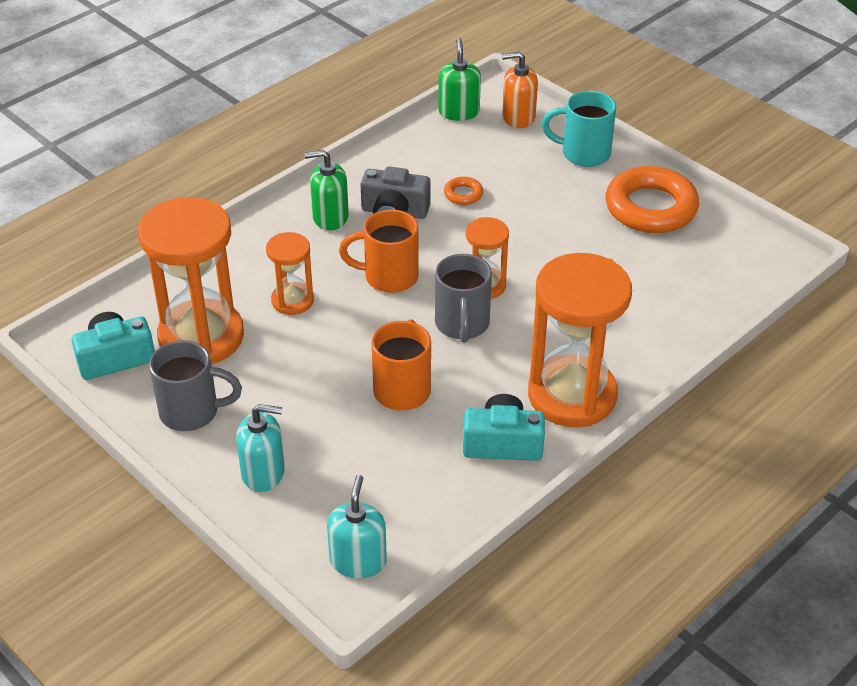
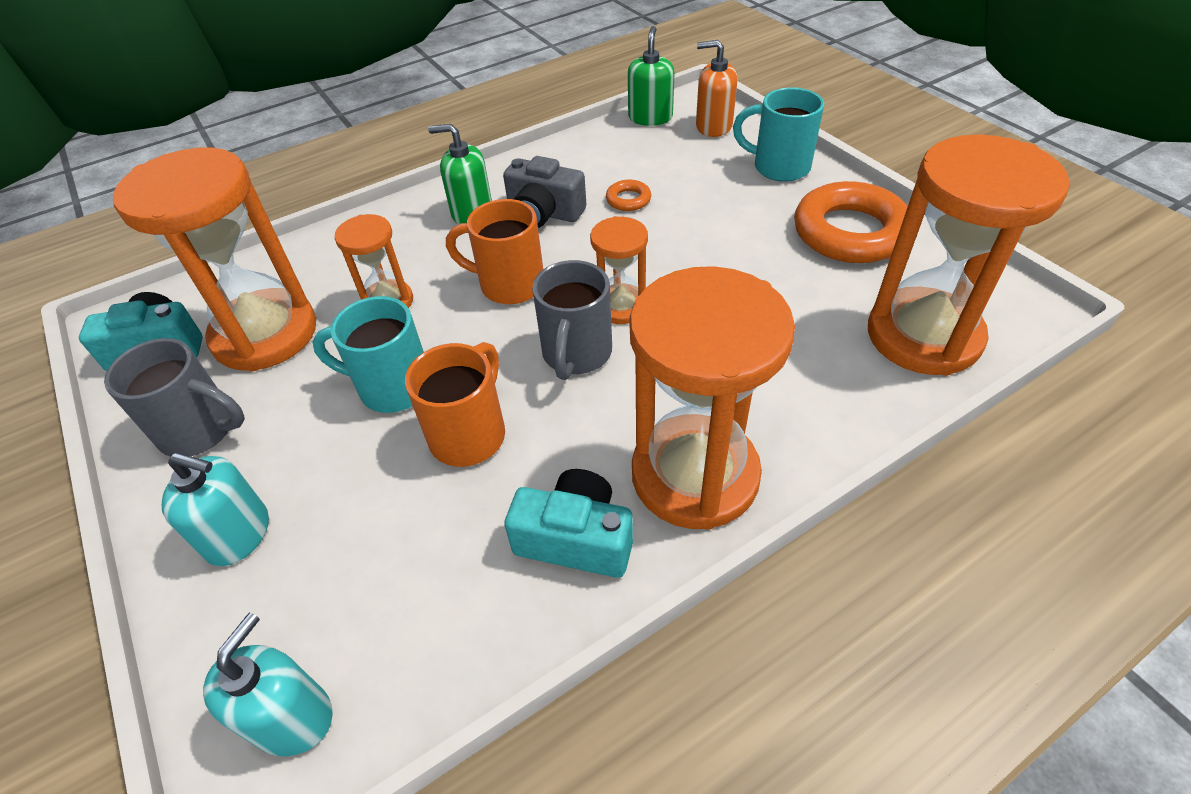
camera: 15 degrees right, 5 degrees up
(328, 364) = (392, 387): none -> turquoise mug
(714, 284) = (923, 336): none -> orange hourglass

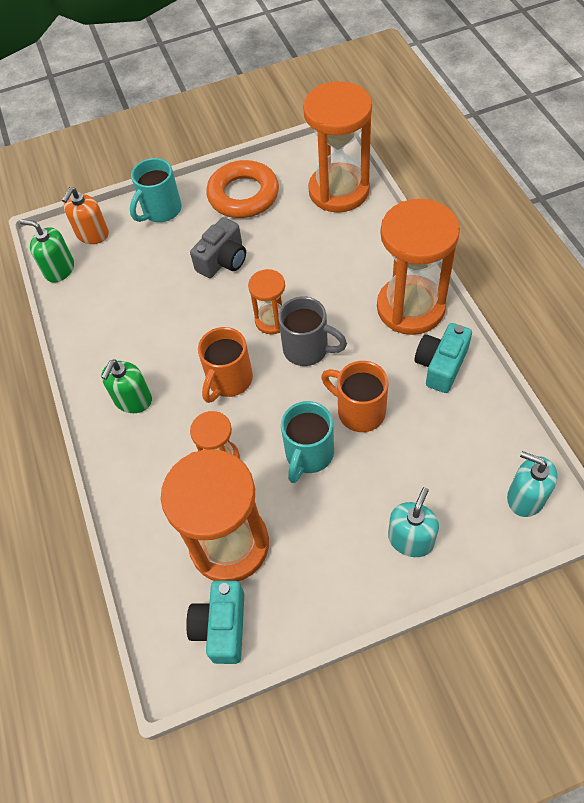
camera: 75 degrees left, 10 degrees up
(201, 431) = (319, 577): grey mug -> none
(544, 213) = (154, 352): grey camera -> grey camera (223, 260)
(628, 200) = (161, 299): orange ring -> none

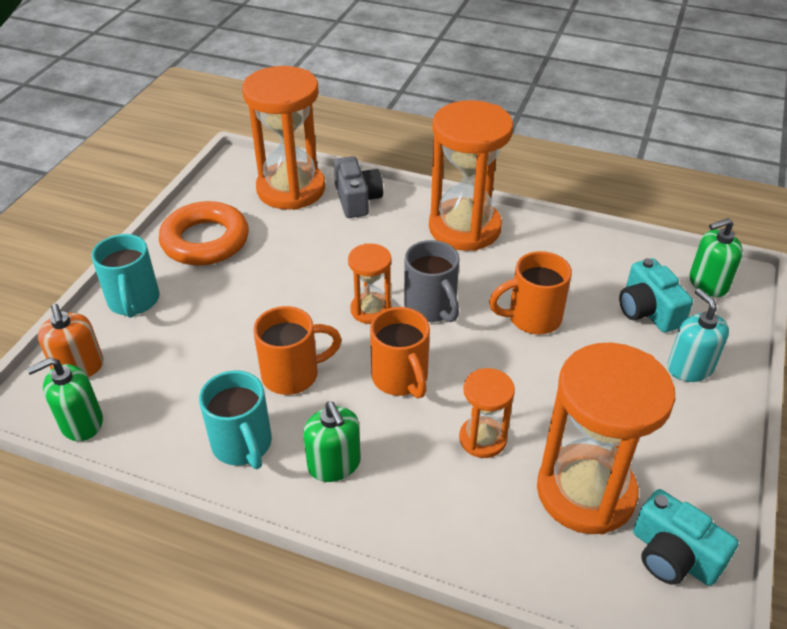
camera: 55 degrees left, 15 degrees down
(179, 327) = (293, 374): none -> orange mug
(223, 260) = (258, 298): grey camera -> grey camera (357, 200)
(308, 349) = (431, 308): grey mug -> grey mug turned 90 degrees clockwise
(308, 455) = (543, 376): turquoise mug -> turquoise mug (243, 445)
(441, 365) = (540, 248): turquoise camera -> turquoise camera (648, 310)
(525, 497) = (708, 283): turquoise soap dispenser -> green soap dispenser

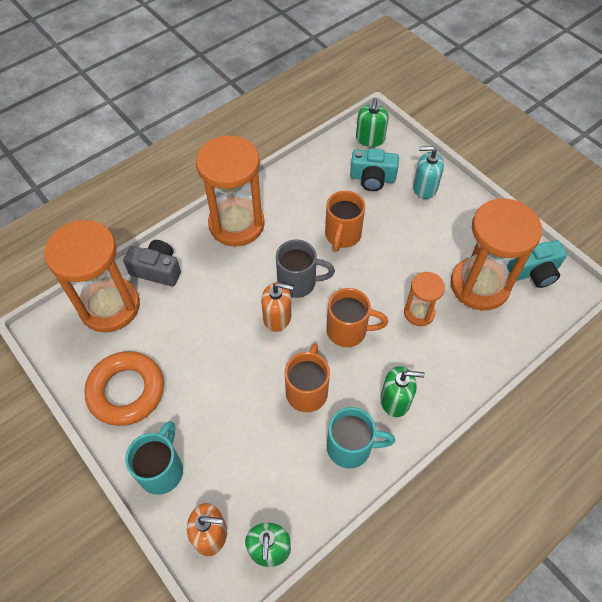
camera: 60 degrees left, 15 degrees up
(134, 302) = (162, 469): turquoise mug -> turquoise mug turned 90 degrees counterclockwise
(371, 310) = (277, 317): orange hourglass -> orange soap dispenser

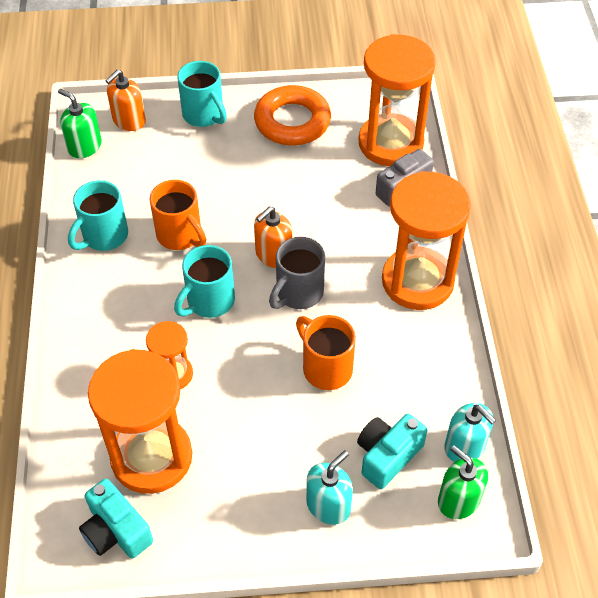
camera: 125 degrees right, 5 degrees down
(336, 150) = (465, 446): none -> turquoise soap dispenser
(348, 330) = (209, 301): orange mug -> turquoise mug
(395, 400) = (110, 293): green soap dispenser -> none
(534, 272) = (116, 531): turquoise camera -> turquoise camera turned 60 degrees counterclockwise

